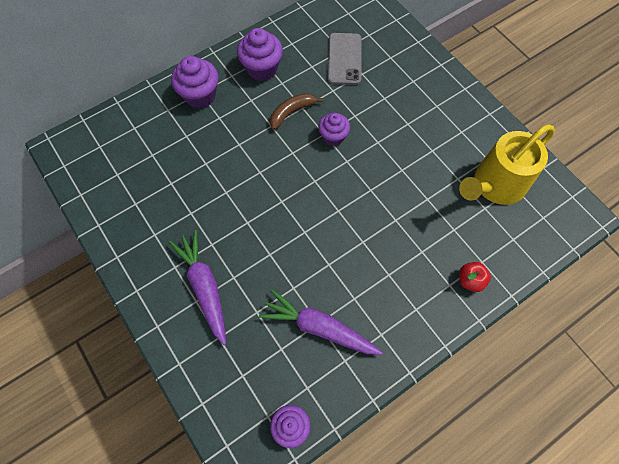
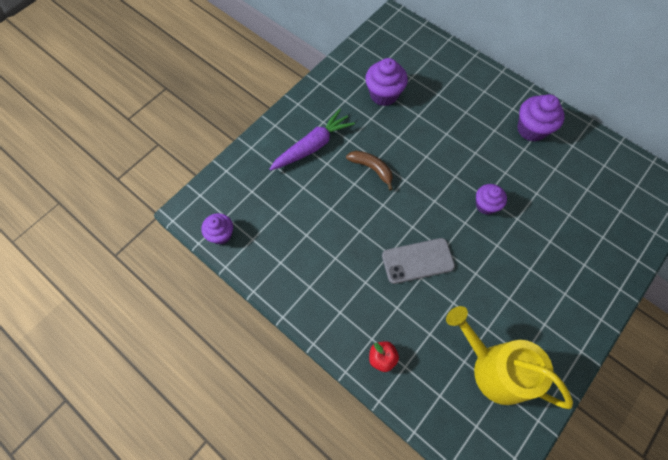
camera: 75 degrees right, 0 degrees up
(200, 95) = (481, 92): purple cupcake -> purple cupcake (384, 94)
(291, 112) = (496, 165): brown banana -> brown banana (372, 169)
(319, 327) = (302, 236): purple carrot -> none
(344, 59) = (578, 195): grey phone -> grey phone (417, 261)

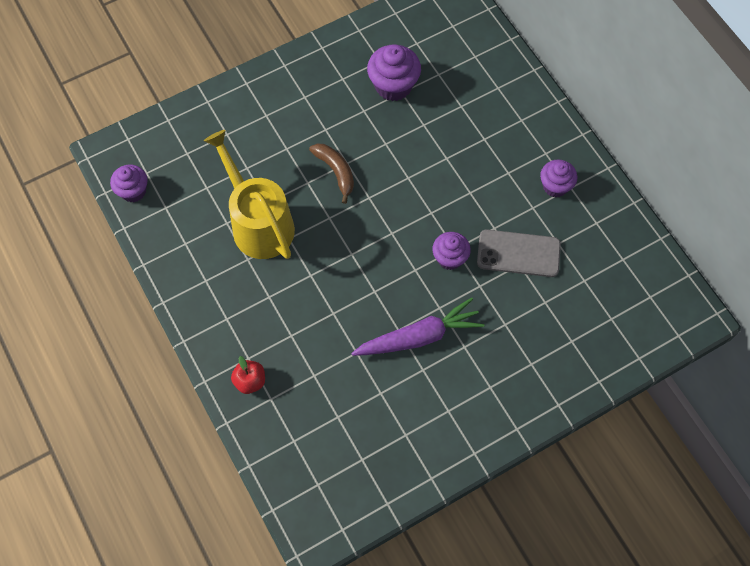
camera: 20 degrees right, 0 degrees up
(313, 146) = (279, 122): purple carrot -> purple carrot (419, 337)
(417, 261) = (338, 293): grey phone -> grey phone (518, 253)
(495, 368) = (367, 435): yellow watering can -> yellow watering can (259, 223)
(531, 129) = (555, 186): purple cupcake -> purple cupcake, size x0.66

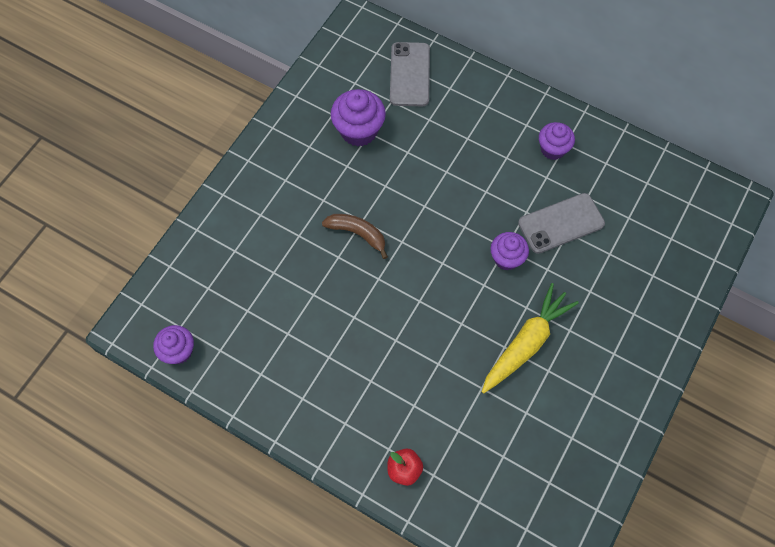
camera: 30 degrees left, 0 degrees up
(259, 223) = (318, 318): yellow watering can -> none
(419, 337) = (526, 343): purple carrot -> yellow carrot
(470, 59) = (410, 74): none -> grey phone

